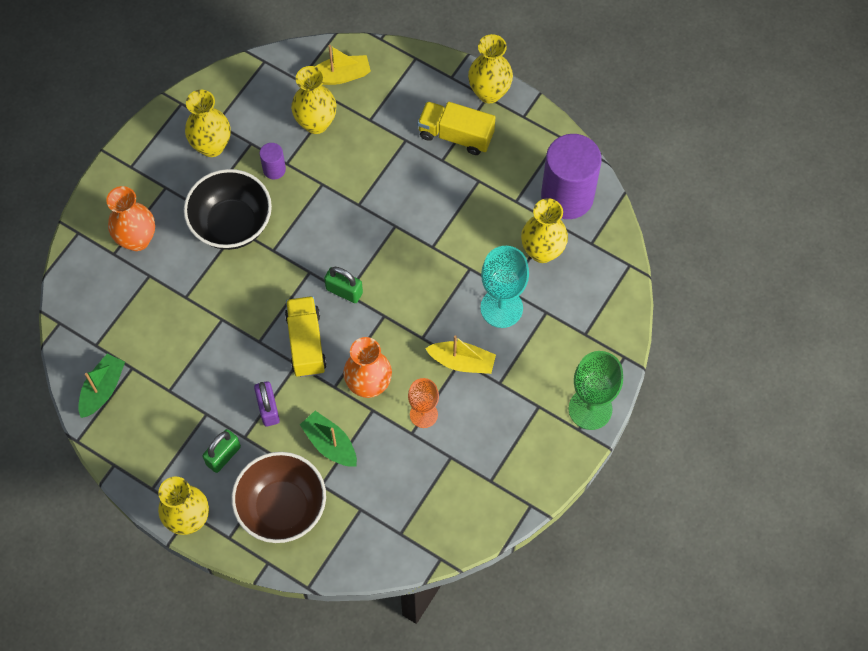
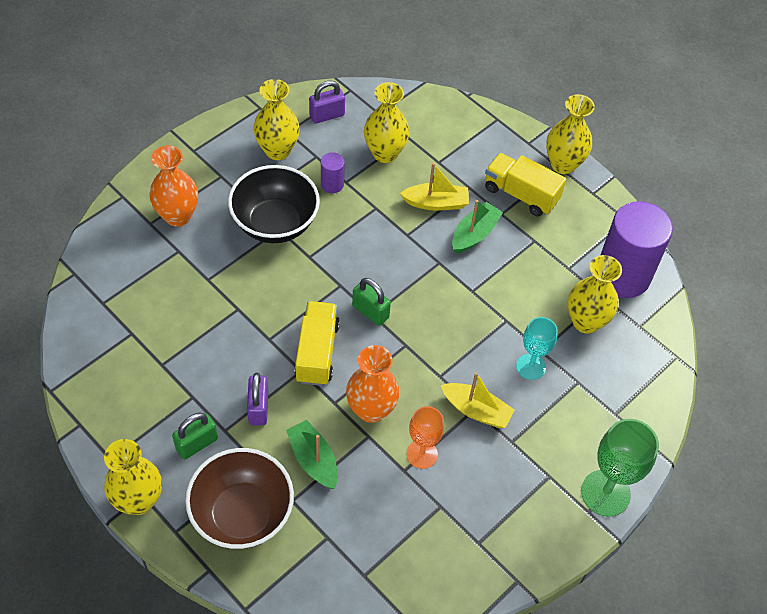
camera: 10 degrees right, 10 degrees down
(103, 389) = (94, 347): green boat -> green boat (474, 234)
(249, 95) = (327, 115): none -> purple padlock
(340, 76) = (420, 118): yellow boat -> yellow boat (436, 203)
(501, 308) = (530, 366): turquoise goblet -> turquoise goblet, size x0.64

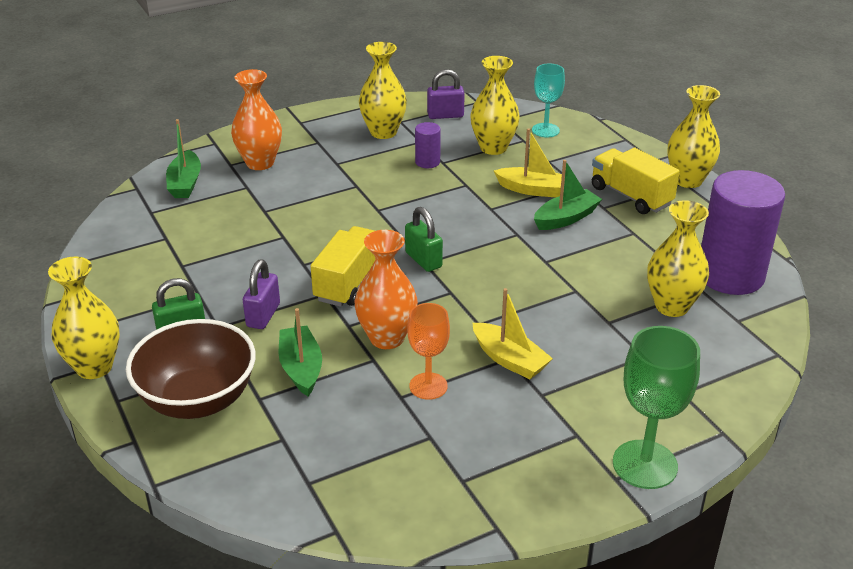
camera: 20 degrees right, 20 degrees down
(118, 258) = (185, 183): none -> green boat
(275, 223) = (354, 181): black bowl -> none
(530, 366) = (590, 333): turquoise goblet -> turquoise goblet (545, 130)

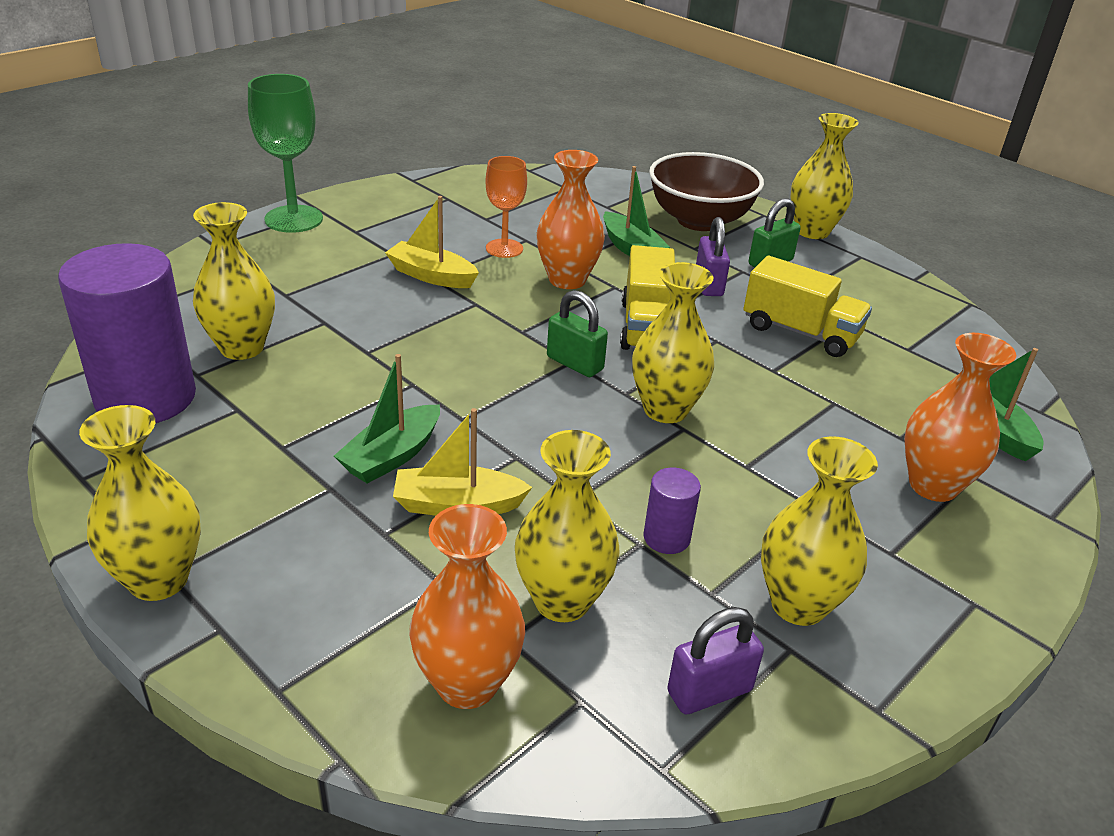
camera: 160 degrees right, 0 degrees up
(381, 221) = (665, 409): none -> yellow vase
(545, 130) = (467, 683): turquoise goblet -> orange vase
(631, 196) = (279, 520): yellow truck -> yellow truck (800, 332)

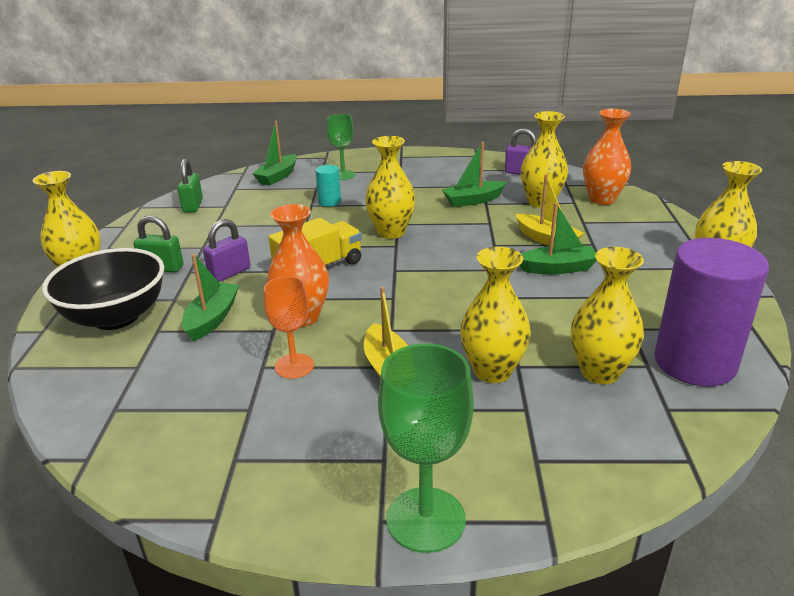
camera: 130 degrees left, 5 degrees down
(575, 363) = (395, 268): green padlock -> green padlock (193, 206)
(666, 538) = (473, 200): purple cylinder -> green boat
(699, 221) = (116, 317): brown bowl -> black bowl
(798, 604) = (458, 174): yellow vase -> yellow vase (492, 371)
(800, 332) = (251, 231): yellow truck -> none
(828, 419) = (329, 202): none -> turquoise cylinder
(933, 485) = (343, 175): orange vase -> green goblet

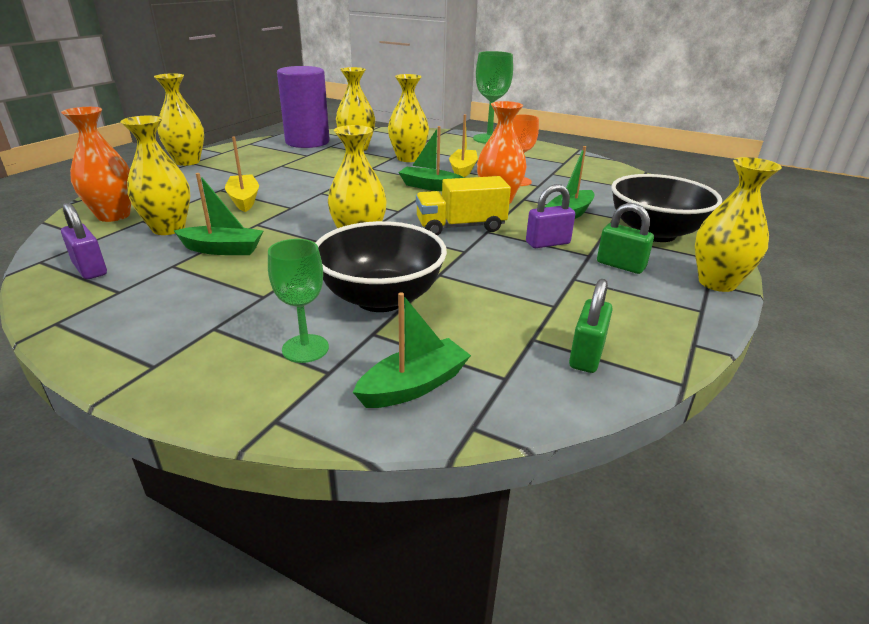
camera: 155 degrees left, 0 degrees up
(329, 202) = (381, 298): turquoise cylinder -> black bowl
(557, 268) = (281, 183): green boat -> green boat (430, 186)

